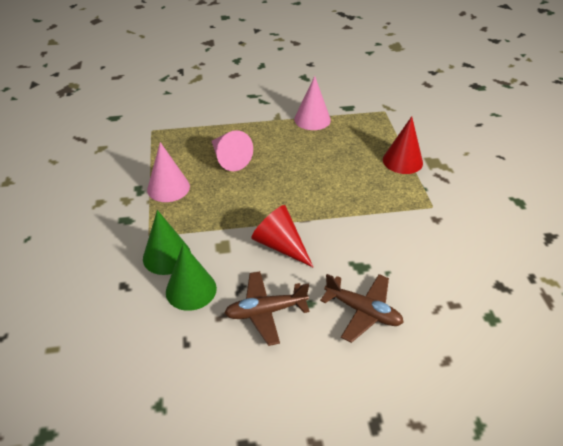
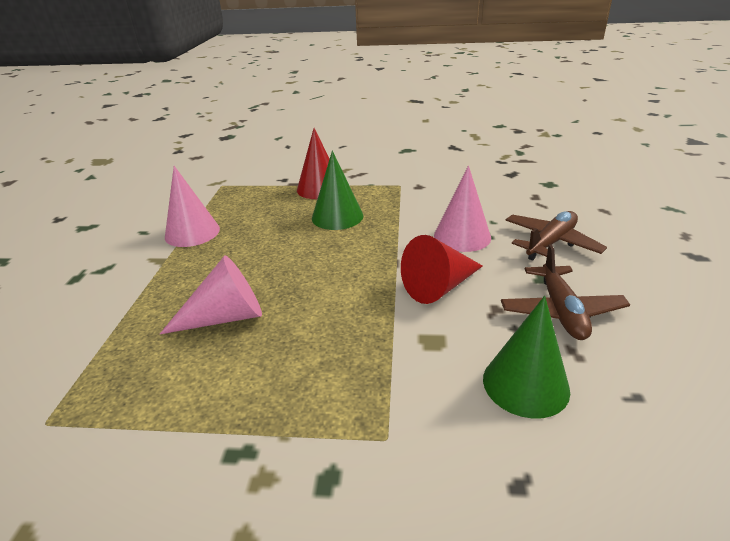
camera: 75 degrees left, 10 degrees down
(167, 256) = (446, 412): green cone -> green cone (337, 216)
(168, 187) = (258, 402): pink cone -> pink cone (462, 236)

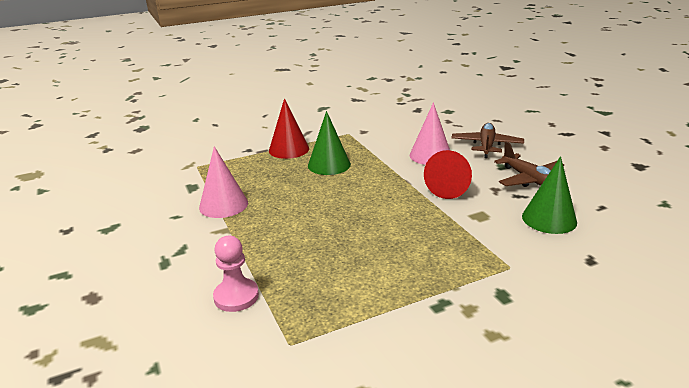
camera: 30 degrees left, 5 degrees down
(77, 340) = (236, 296): none -> pink pawn
(226, 317) = (333, 246): pink cone -> none

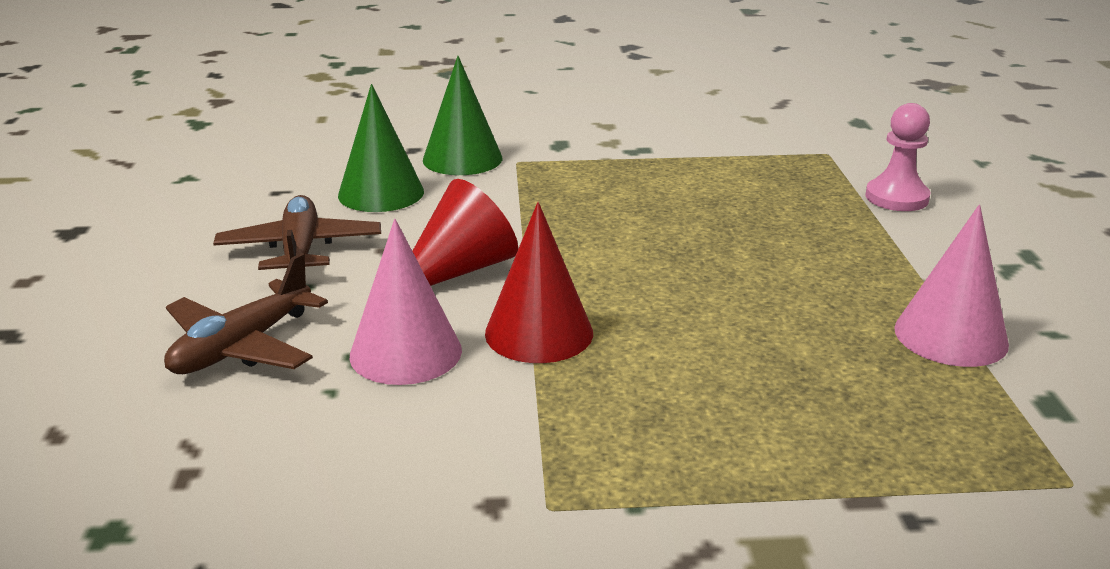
camera: 160 degrees left, 0 degrees up
(289, 149) = (774, 481): red cone -> red cone (539, 333)
(329, 165) = (675, 388): green cone -> green cone (462, 159)

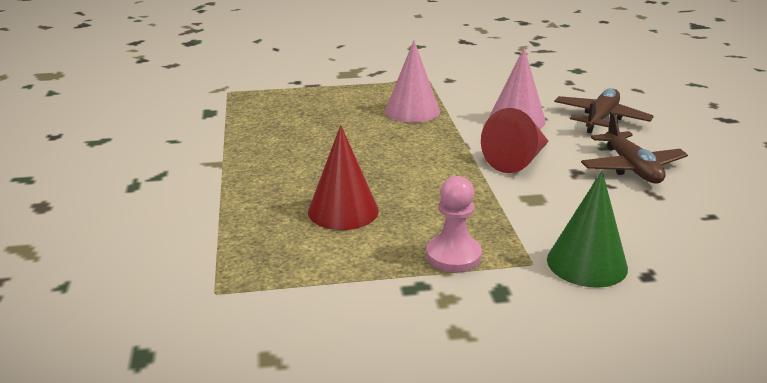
camera: 175 degrees right, 0 degrees up
(381, 193) = (625, 218): green cone -> none
(539, 333) = (453, 130): red cone -> red cone (343, 211)
(896, 198) = (187, 233): pink pawn -> pink pawn (453, 256)
(950, 336) = (232, 137): pink cone -> pink cone (412, 111)

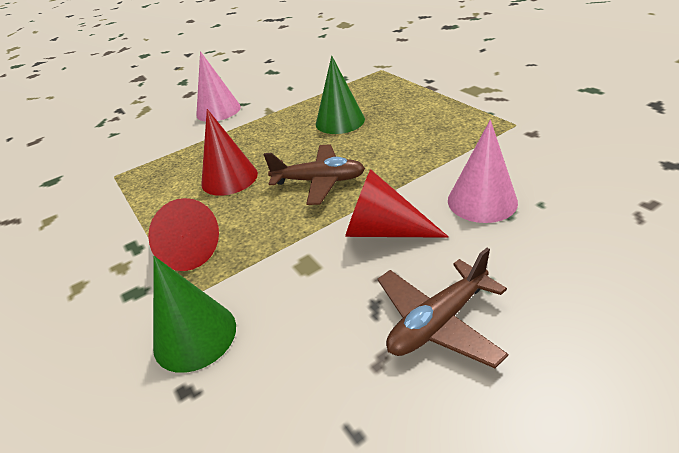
camera: 70 degrees right, 10 degrees up
(310, 134) = (340, 121): none -> green cone
(412, 111) = (432, 142): pink cone -> pink cone (218, 110)
(453, 256) = (183, 250): pink pawn -> red cone
(600, 118) = (562, 260): brown plane -> brown plane (319, 181)

